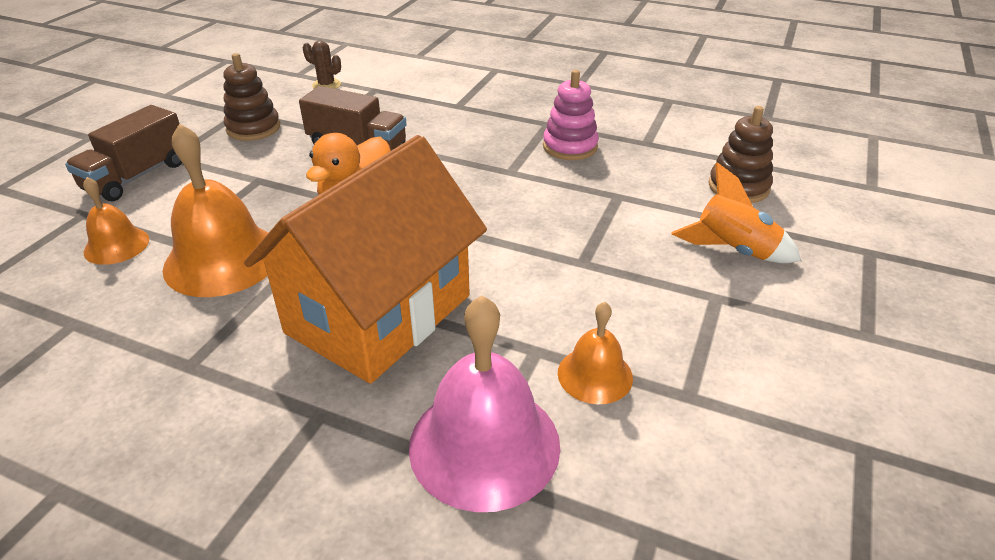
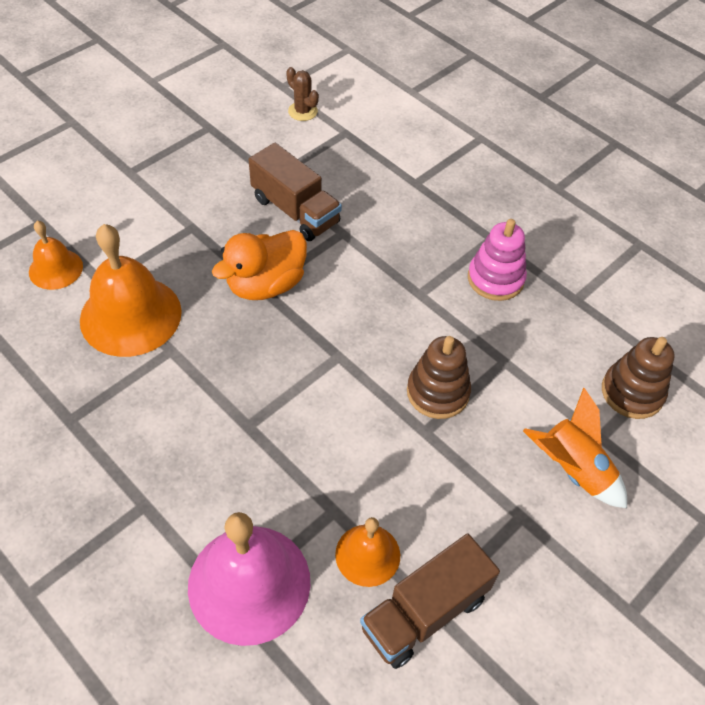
camera: 20 degrees right, 15 degrees up
(137, 176) = (95, 188): brown truck -> brown truck (424, 612)
(253, 128) = (213, 155): brown stacking toy -> brown stacking toy (437, 392)
(379, 314) = (228, 423): orange house -> none

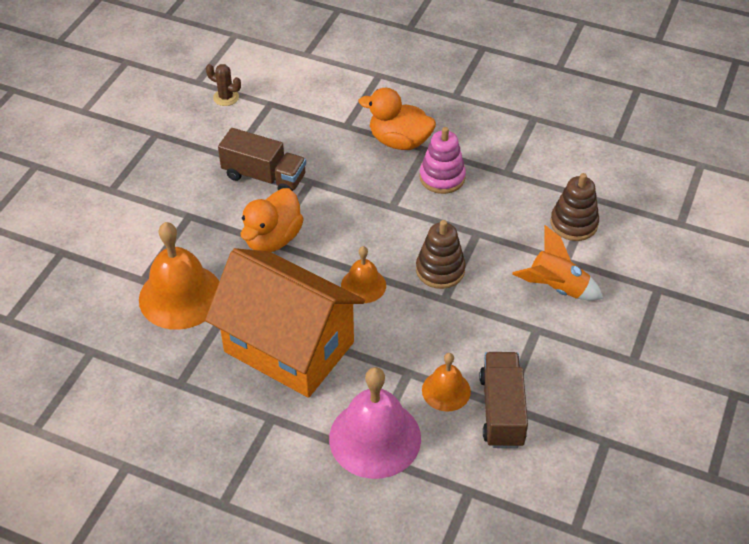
camera: 20 degrees left, 5 degrees down
(56, 269) = (98, 283): orange bell -> orange bell (363, 285)
(213, 422) = (289, 347): none -> orange house
(424, 612) = (502, 410): brown truck -> brown truck turned 150 degrees clockwise
(466, 220) = (399, 141): none -> orange duck

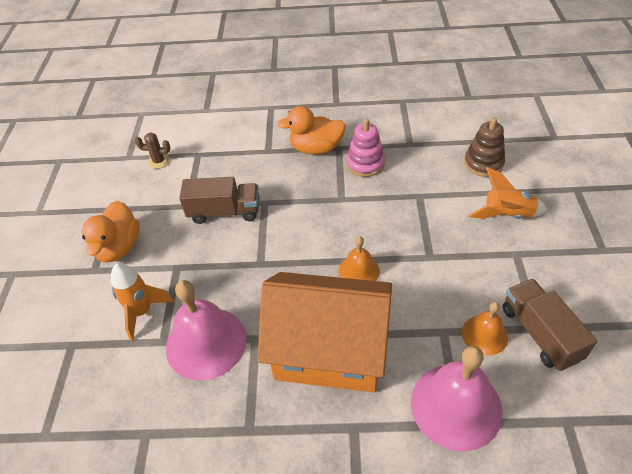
camera: 20 degrees left, 0 degrees up
(137, 246) = (142, 312): none -> orange rocket
(180, 296) = (206, 342): orange bell -> pink bell
(272, 239) = (260, 260): orange duck -> orange duck (118, 247)
(440, 270) = (411, 235): brown stacking toy -> none

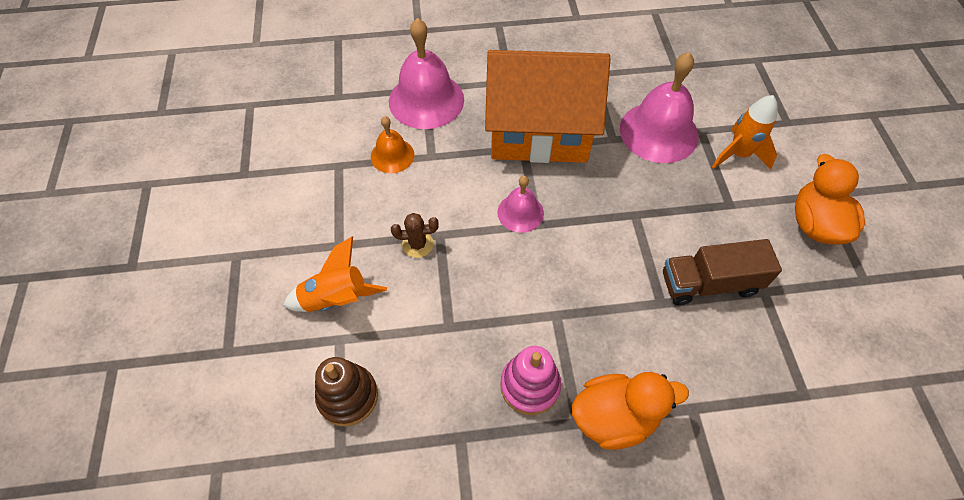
camera: 170 degrees right, 10 degrees up
(159, 161) = (858, 374): brown cactus -> brown cactus (417, 244)
(359, 270) = (520, 212): orange bell -> pink bell
(540, 333) = (339, 160): brown truck -> none

